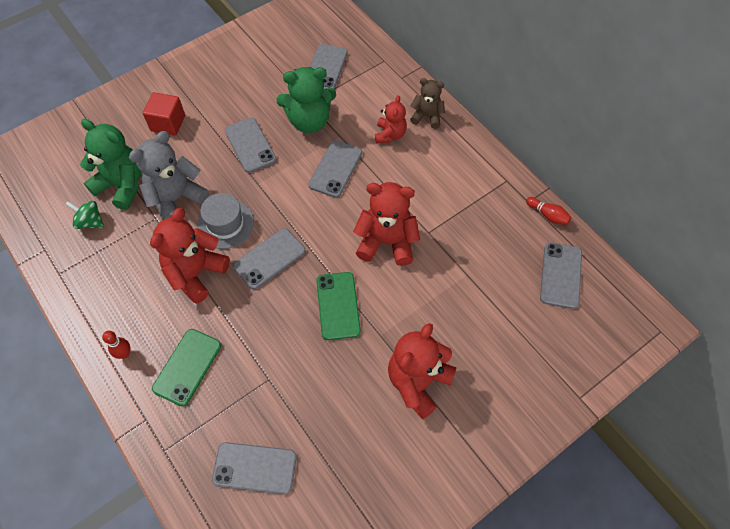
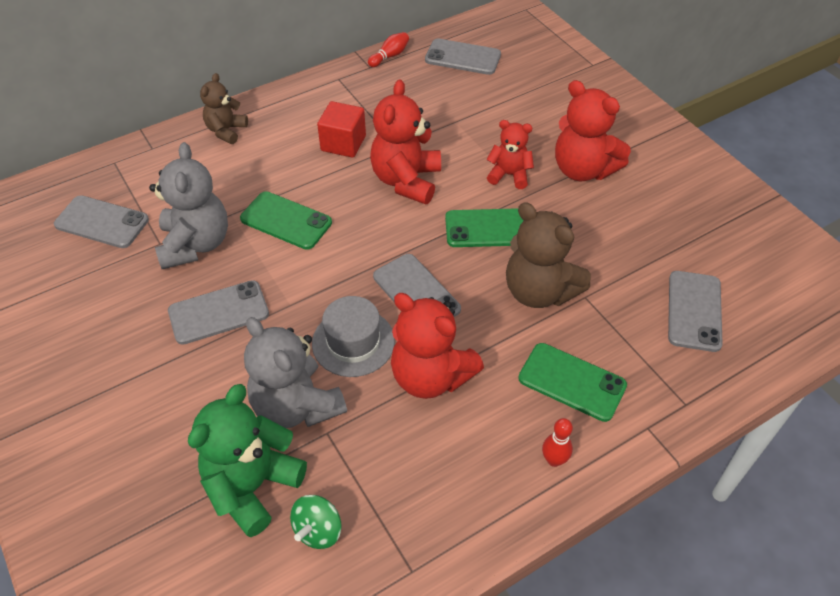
camera: 85 degrees left, 10 degrees down
(168, 123) = (139, 424): red cube -> red cube (343, 143)
(273, 344) = (539, 291): none -> brown teddy bear
(309, 121) = (195, 244): green teddy bear -> grey teddy bear
(335, 169) = (286, 220): grey phone -> green phone
(390, 135) = (245, 166): red teddy bear -> red teddy bear (509, 175)

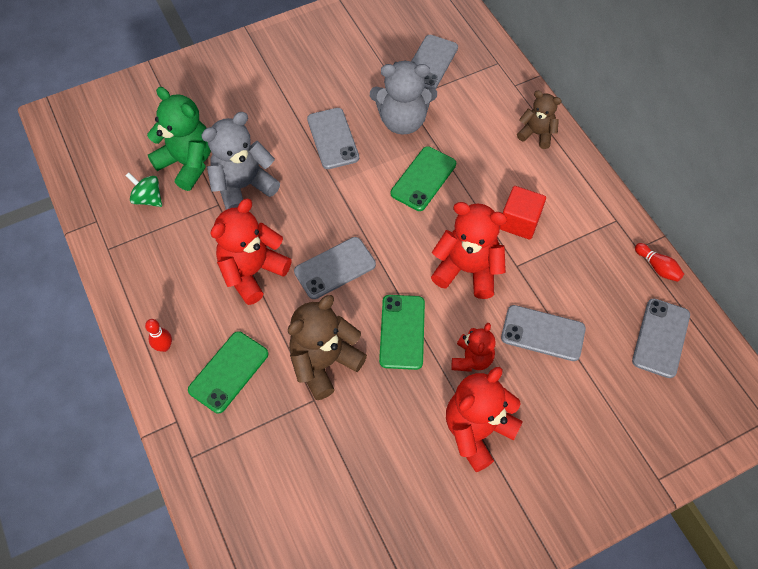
camera: 95 degrees right, 10 degrees up
(353, 342) = (292, 222): grey hat -> none
(694, 311) = (284, 493): grey phone -> grey phone (543, 333)

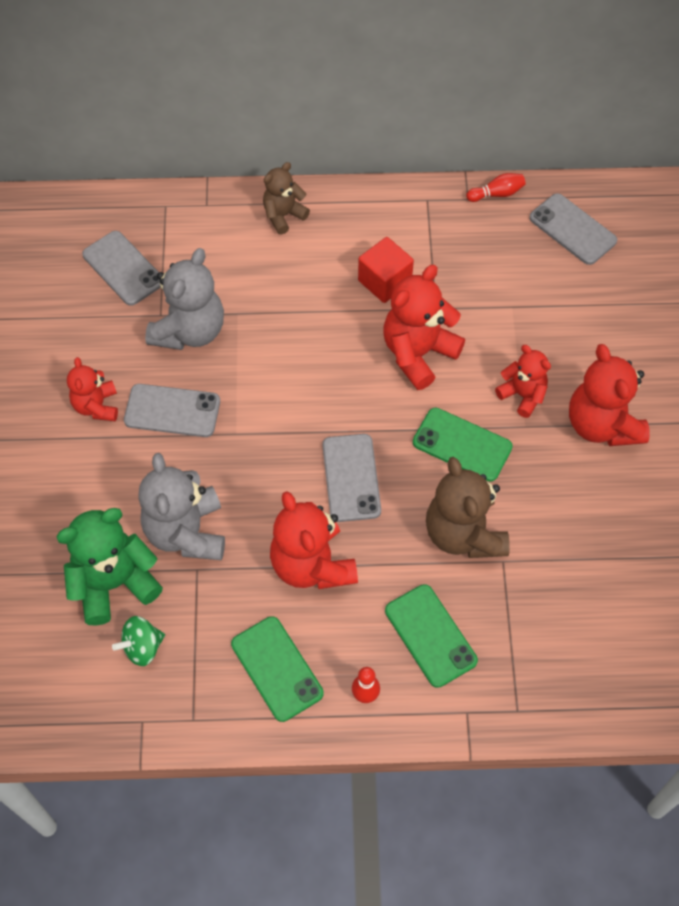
camera: 65 degrees left, 0 degrees up
(314, 96) = (97, 406): none -> red teddy bear
(423, 179) = (281, 344): green phone -> green phone (277, 668)
(543, 333) = (523, 321): grey phone -> none

